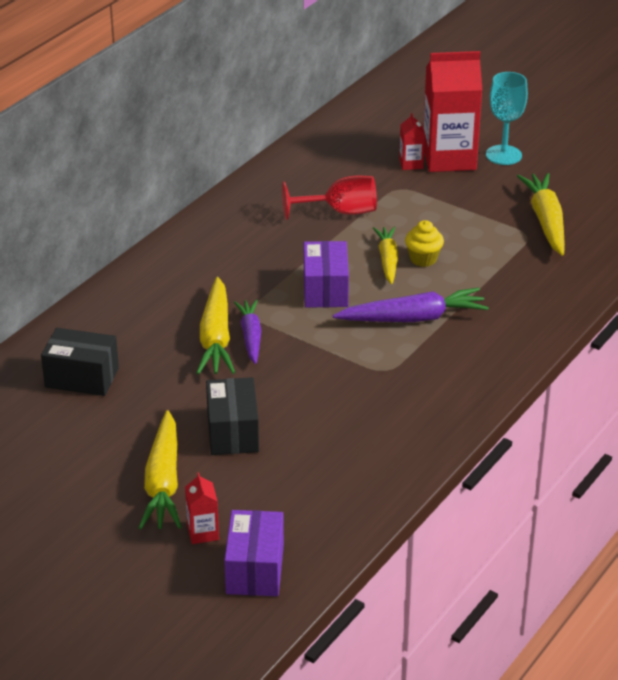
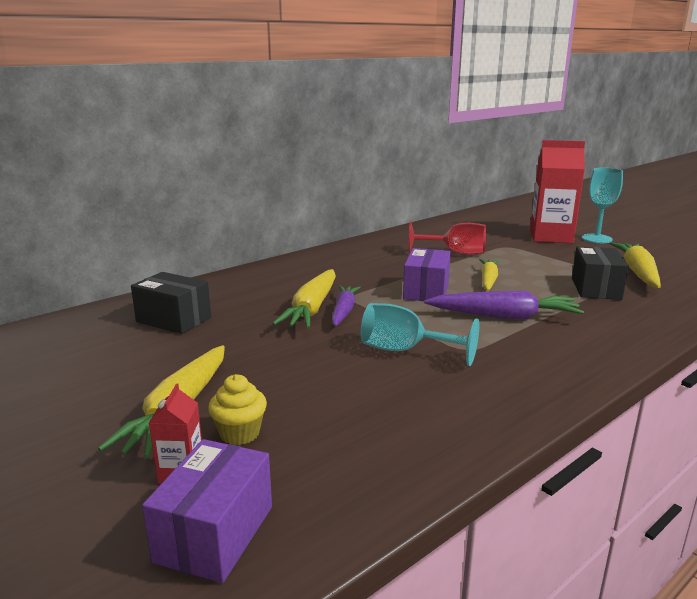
camera: 15 degrees right, 15 degrees down
(232, 432) = (283, 377): black box -> black box (595, 288)
(329, 381) = (404, 350): none -> turquoise goblet
(411, 164) = (519, 237): red carton -> none
(423, 259) = (521, 282): yellow cupcake -> yellow cupcake (240, 433)

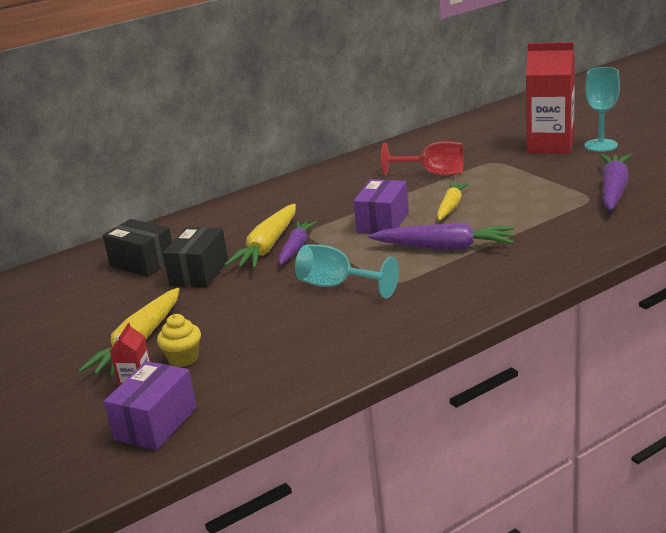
camera: 10 degrees right, 5 degrees up
(595, 288) = (555, 212): black box -> black box (199, 273)
(637, 272) = (613, 190): yellow carrot -> purple carrot

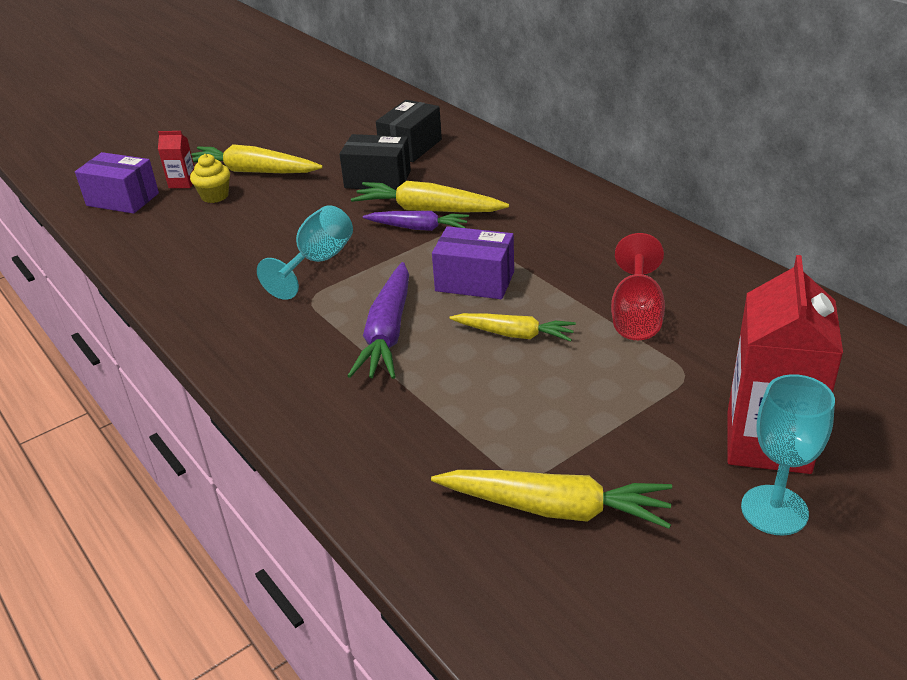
camera: 85 degrees right, 10 degrees up
(613, 190) = (555, 508): purple carrot -> yellow carrot

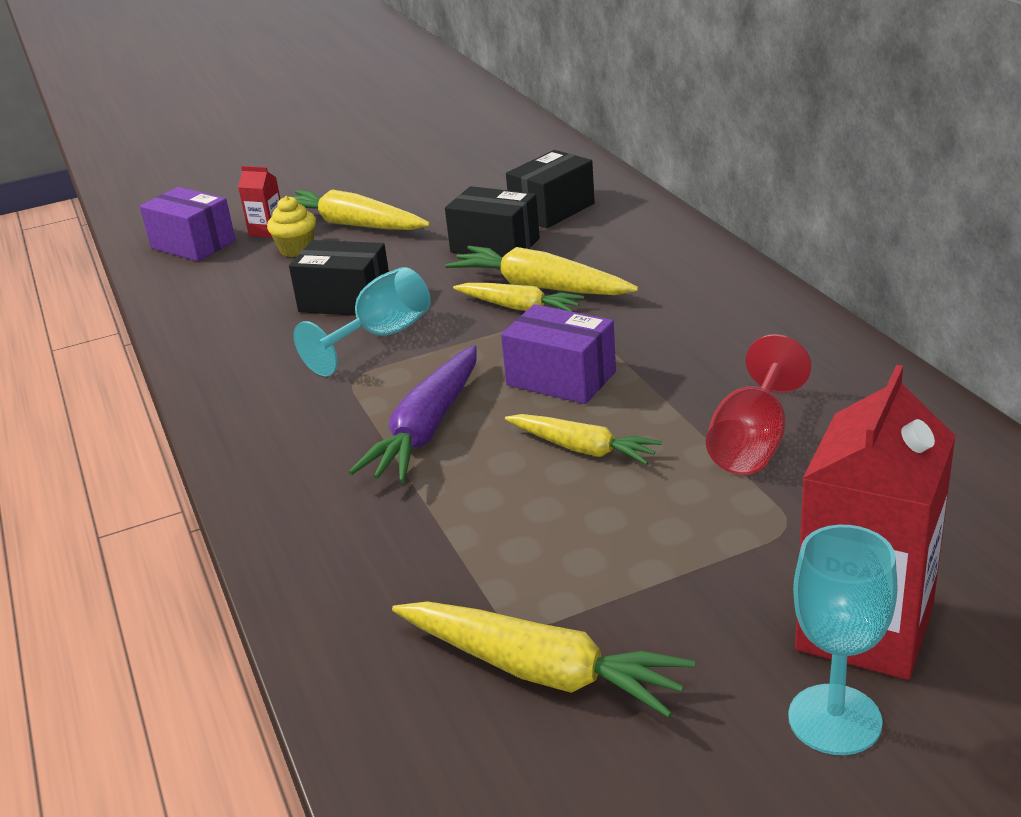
camera: 15 degrees right, 5 degrees down
(275, 235) = (345, 301): none -> black box
(418, 228) = (519, 307): purple carrot -> yellow carrot

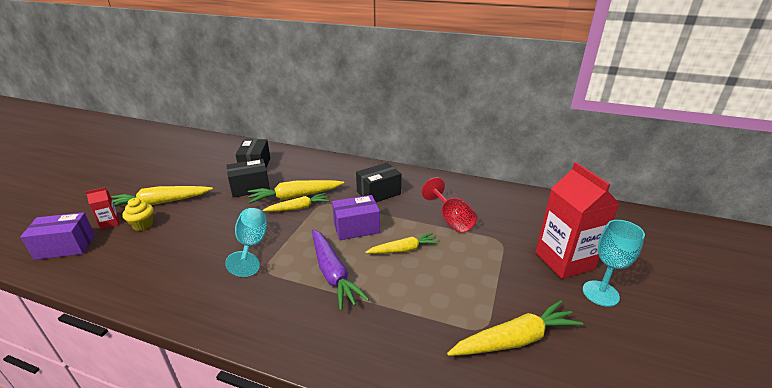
camera: 50 degrees left, 0 degrees up
(345, 301) = (208, 238): black box -> black box (378, 193)

